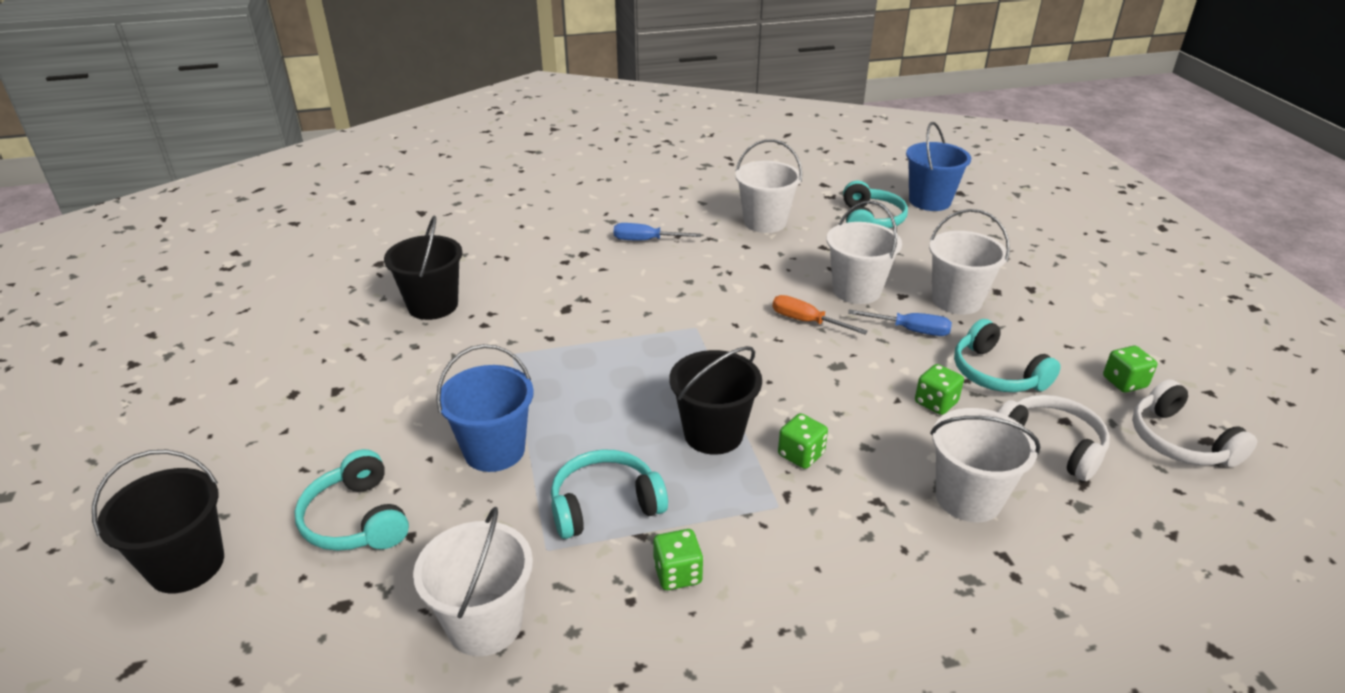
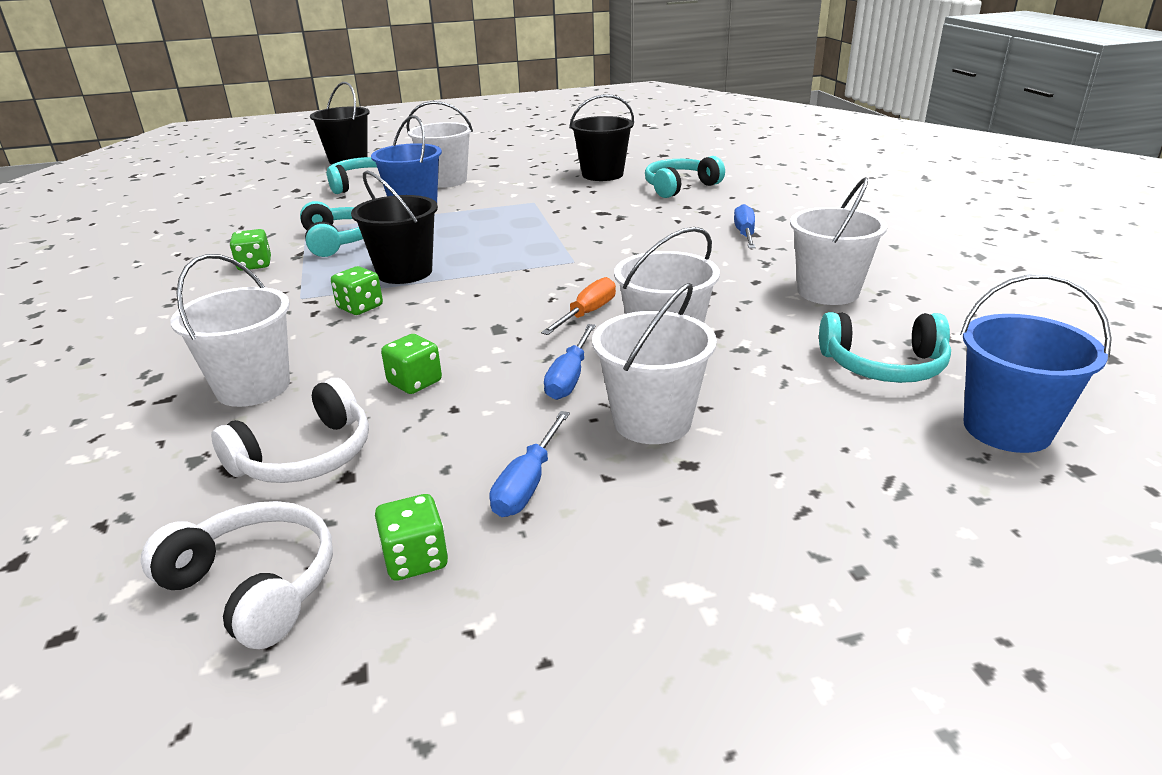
camera: 90 degrees right, 5 degrees down
(485, 624) = (255, 219): white bucket -> white bucket (446, 181)
(996, 373) = (463, 434): turquoise headphones -> turquoise headphones (680, 187)
(1039, 345) = (528, 484): none -> blue screwdriver
(1179, 441) = (254, 586): white headphones -> white headphones turned 60 degrees clockwise

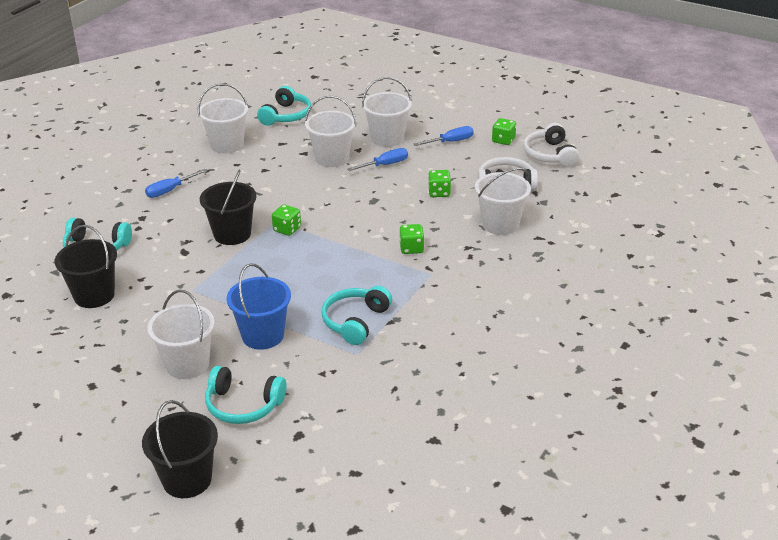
camera: 135 degrees left, 5 degrees up
(254, 265) = (427, 324): green dice -> green dice (287, 229)
(404, 272) = (360, 263): black bucket -> black bucket (232, 234)
(587, 313) = (328, 187): orange screwdriver -> none
(883, 365) = (286, 115): turquoise headphones -> turquoise headphones turned 60 degrees clockwise
(1007, 428) = (304, 89): blue bucket -> none

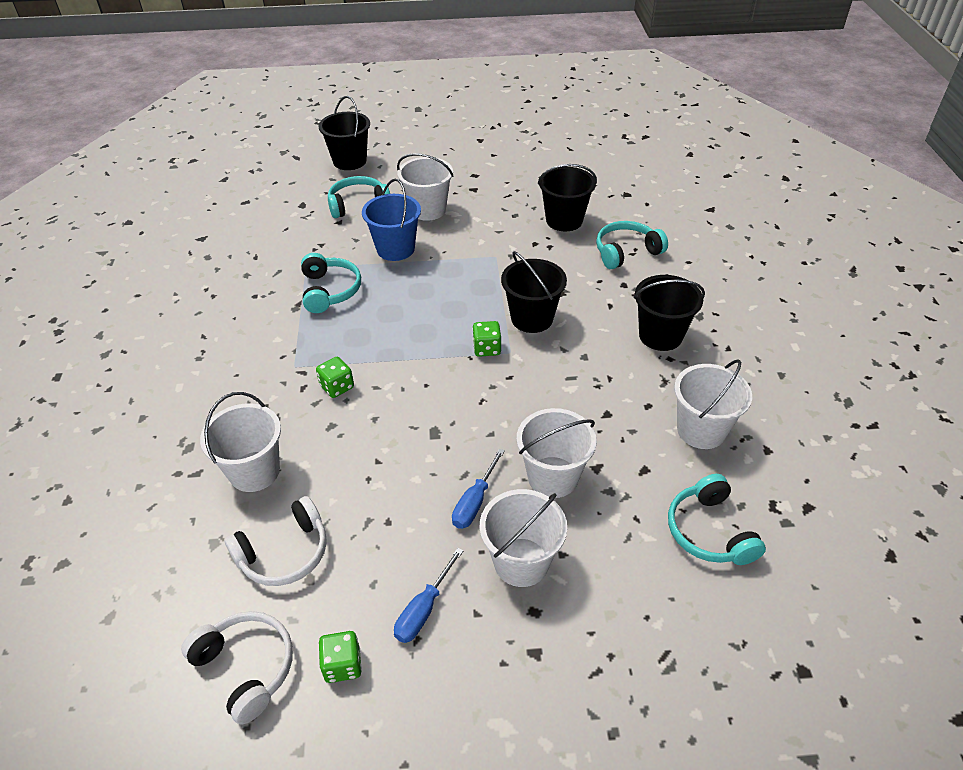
camera: 145 degrees right, 10 degrees up
(170, 190) = (660, 336): blue screwdriver -> black bucket
(439, 192) = (365, 487): green dice -> none

